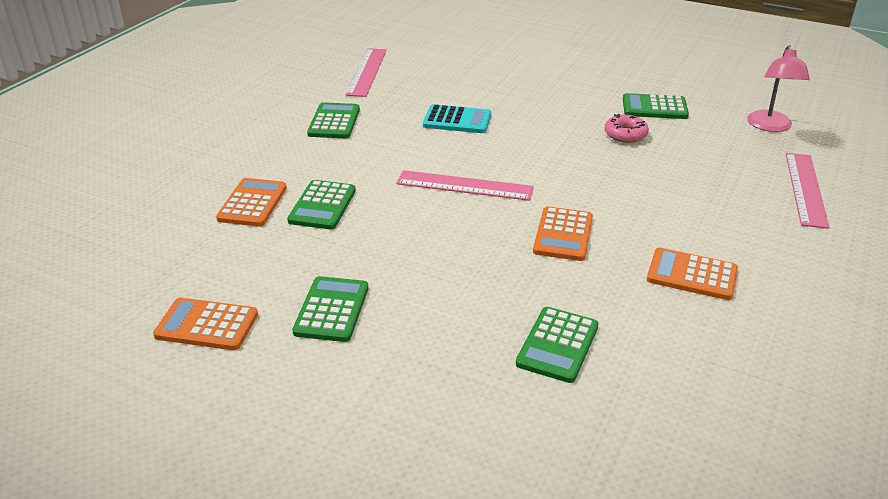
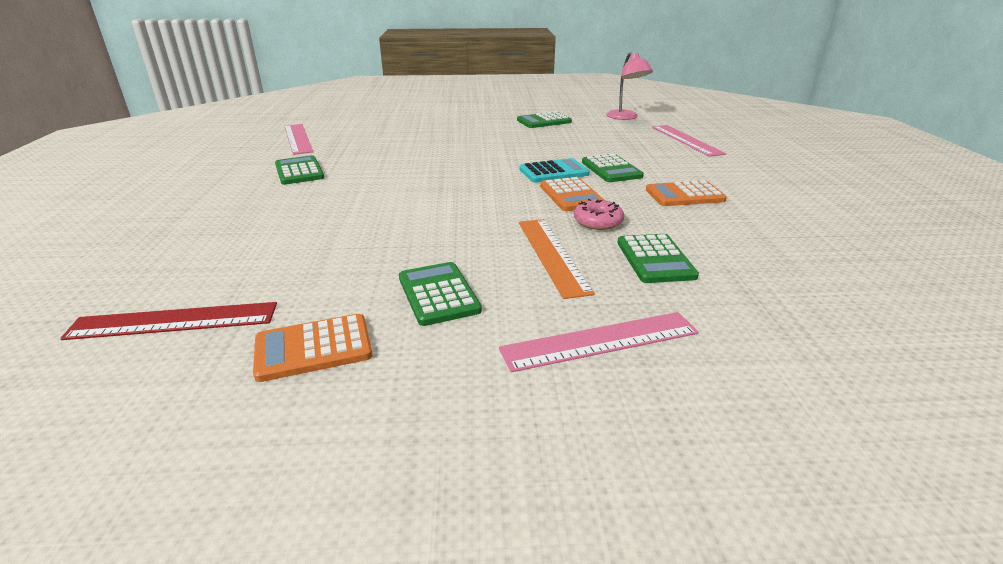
camera: 30 degrees left, 5 degrees down
(138, 264) = (174, 321): none -> red ruler
(252, 203) = (270, 240): orange calculator -> none
(322, 206) = (347, 225): green calculator -> green calculator (611, 169)
(457, 120) = (409, 151): turquoise calculator -> turquoise calculator (554, 172)
(464, 186) = (460, 185): pink ruler -> pink ruler (600, 341)
(465, 304) = (552, 255): none -> orange ruler
(625, 134) = (542, 136): pink donut -> pink donut (598, 221)

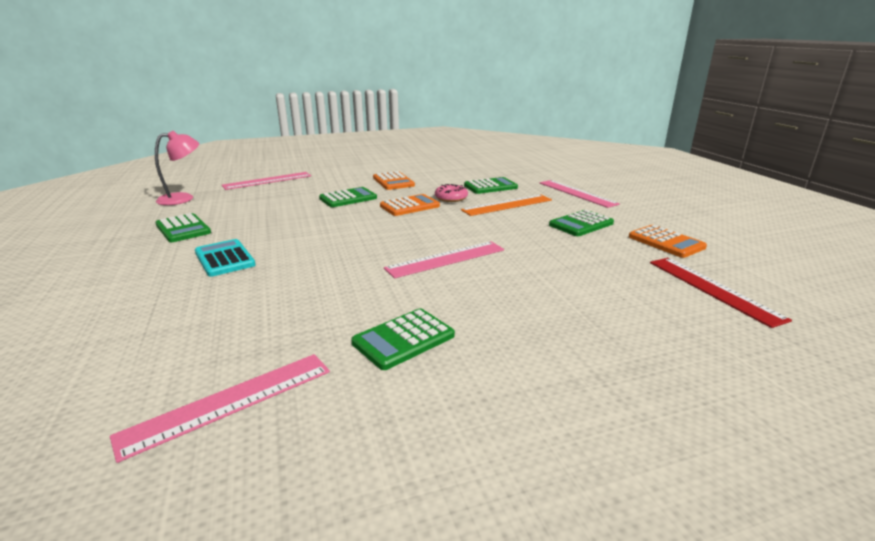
camera: 105 degrees left, 5 degrees down
(405, 196) = (446, 259): none -> pink ruler
(554, 172) = (360, 214): turquoise calculator -> turquoise calculator (224, 259)

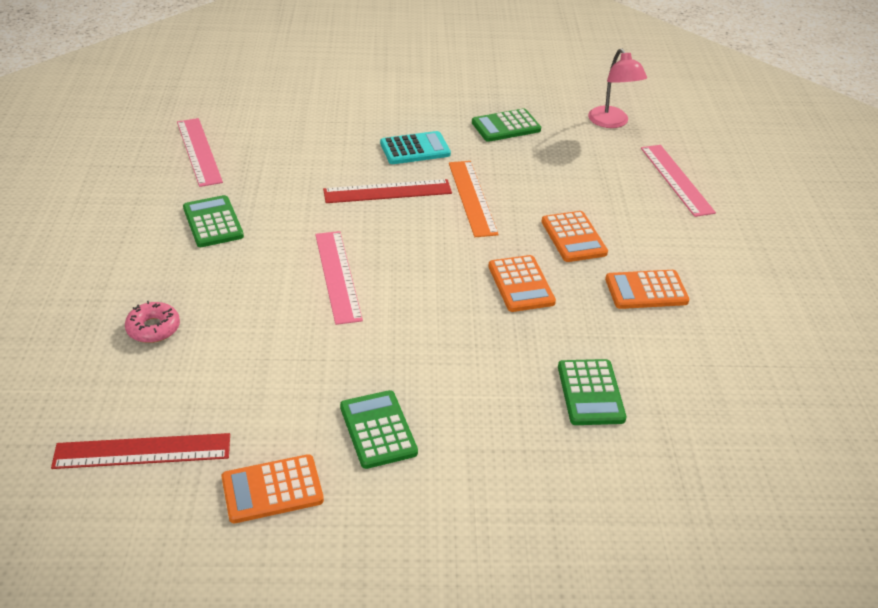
camera: 105 degrees right, 15 degrees up
(307, 259) = (387, 191): none -> red ruler
(348, 198) = (573, 237): green calculator -> orange calculator
(451, 198) = (543, 331): pink donut -> pink donut (153, 328)
(507, 205) = (490, 381): orange ruler -> orange ruler (472, 198)
(577, 193) = (520, 494): pink ruler -> none

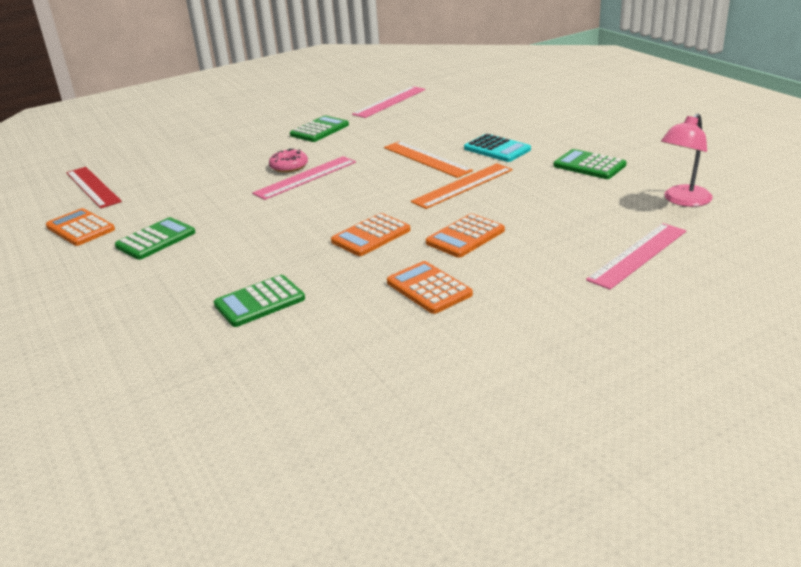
camera: 65 degrees right, 10 degrees down
(153, 328) = (200, 153): pink donut -> pink donut (289, 166)
(387, 191) = (426, 159): red ruler -> orange ruler

